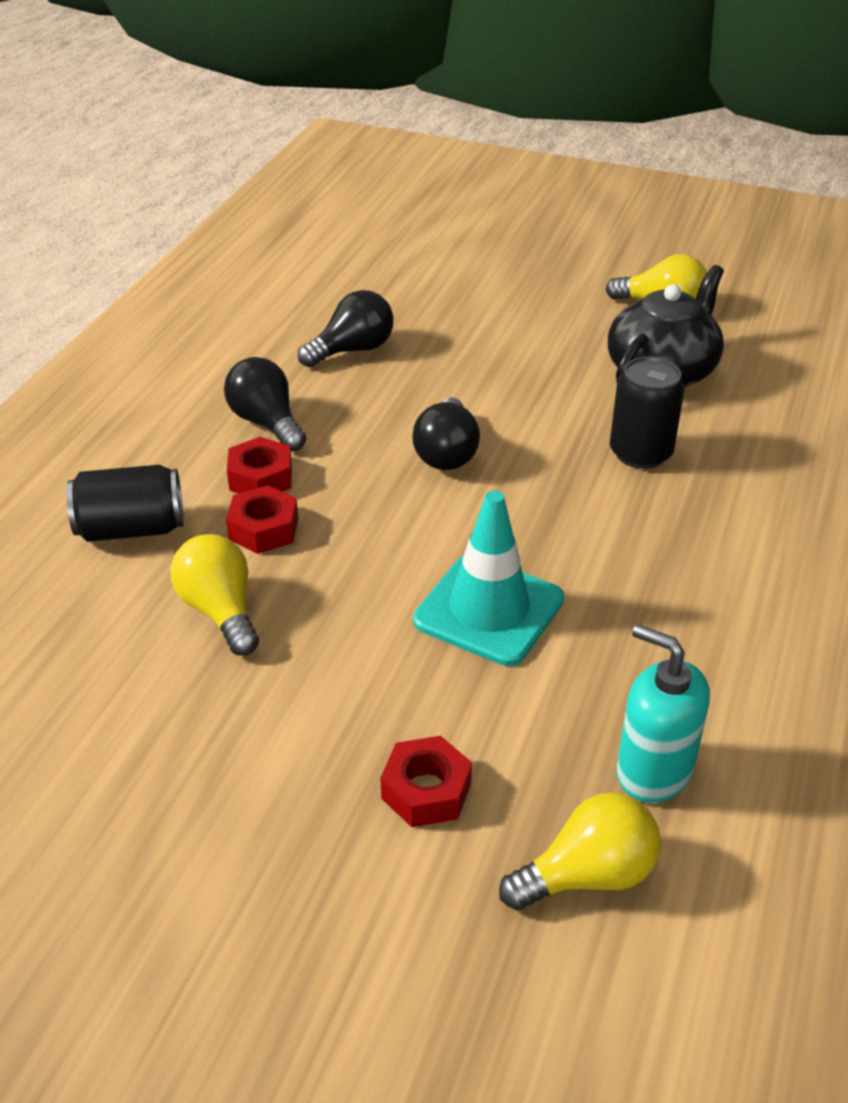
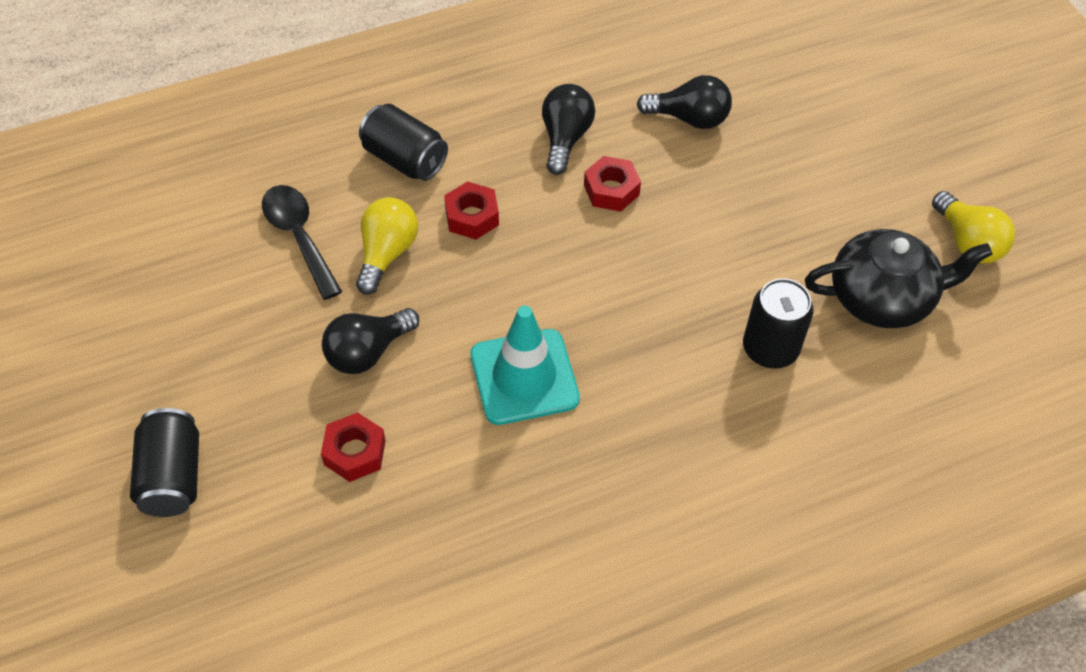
camera: 45 degrees right, 15 degrees up
(104, 661) = (299, 237): none -> black spoon
(260, 478) = (513, 178): red nut -> red nut (611, 190)
(263, 982) = (172, 477): none -> black can
(446, 453) = (644, 247): black light bulb -> black light bulb (367, 352)
(587, 875) = (369, 571): yellow light bulb -> none
(653, 771) = (478, 552): turquoise soap dispenser -> none

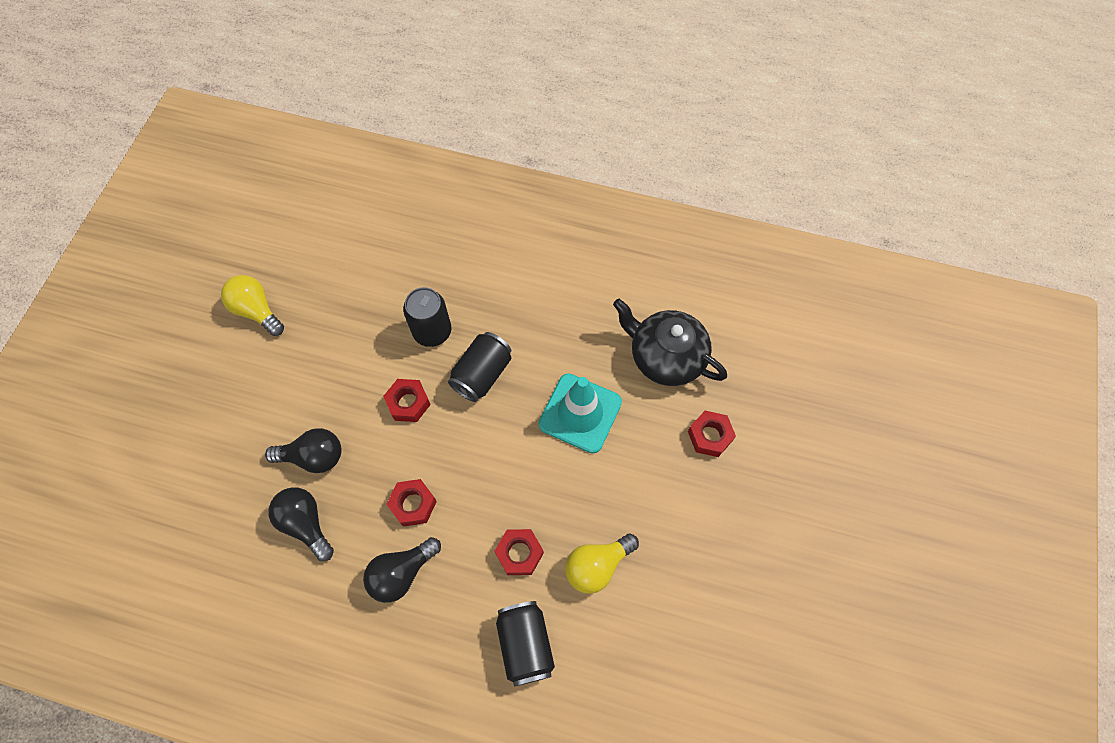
camera: 140 degrees left, 10 degrees up
(172, 477) = (825, 496): black can -> black can (482, 374)
(299, 237) = (647, 627): black spoon -> none
(367, 352) = (660, 497): black light bulb -> black light bulb (313, 457)
(713, 265) = (408, 403): none -> red nut
(882, 297) = (341, 315): black teapot -> black teapot (665, 356)
(967, 242) = (257, 311): yellow light bulb -> yellow light bulb turned 60 degrees counterclockwise

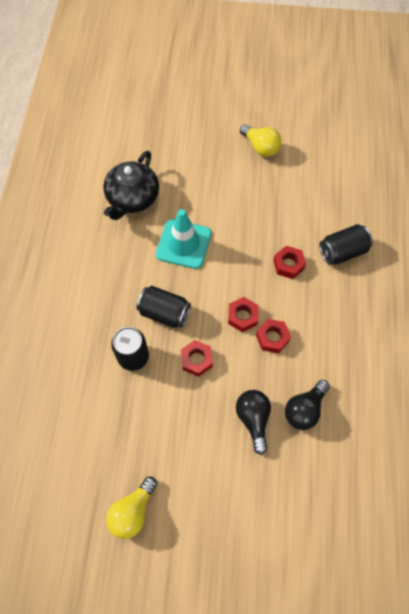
camera: 100 degrees left, 0 degrees up
(402, 573) = (320, 334): black light bulb -> none
(597, 566) = (284, 220): yellow light bulb -> yellow light bulb (261, 147)
(710, 436) = (186, 169): red nut -> red nut (242, 316)

